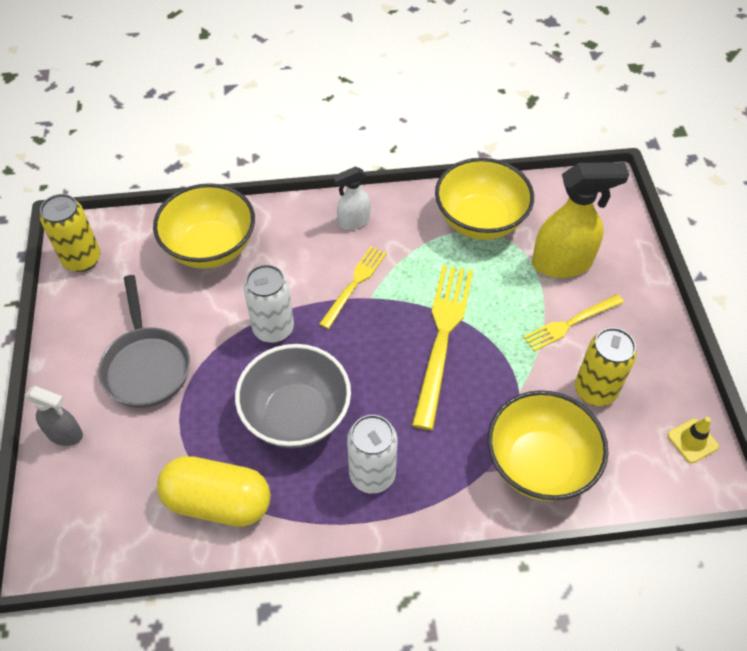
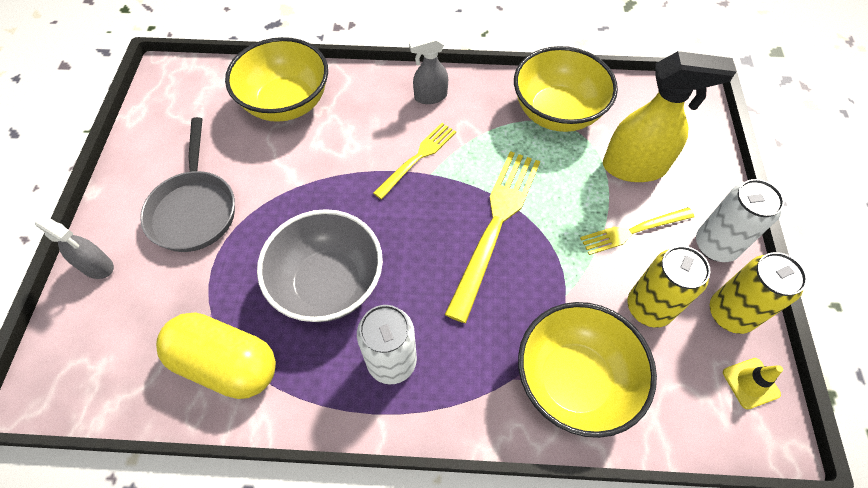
camera: 10 degrees right, 5 degrees up
(82, 259) = (164, 97): yellow can -> yellow can (730, 313)
(273, 328) = (327, 191): white can -> white can (715, 245)
(353, 221) = (430, 96): white spray bottle -> grey spray bottle

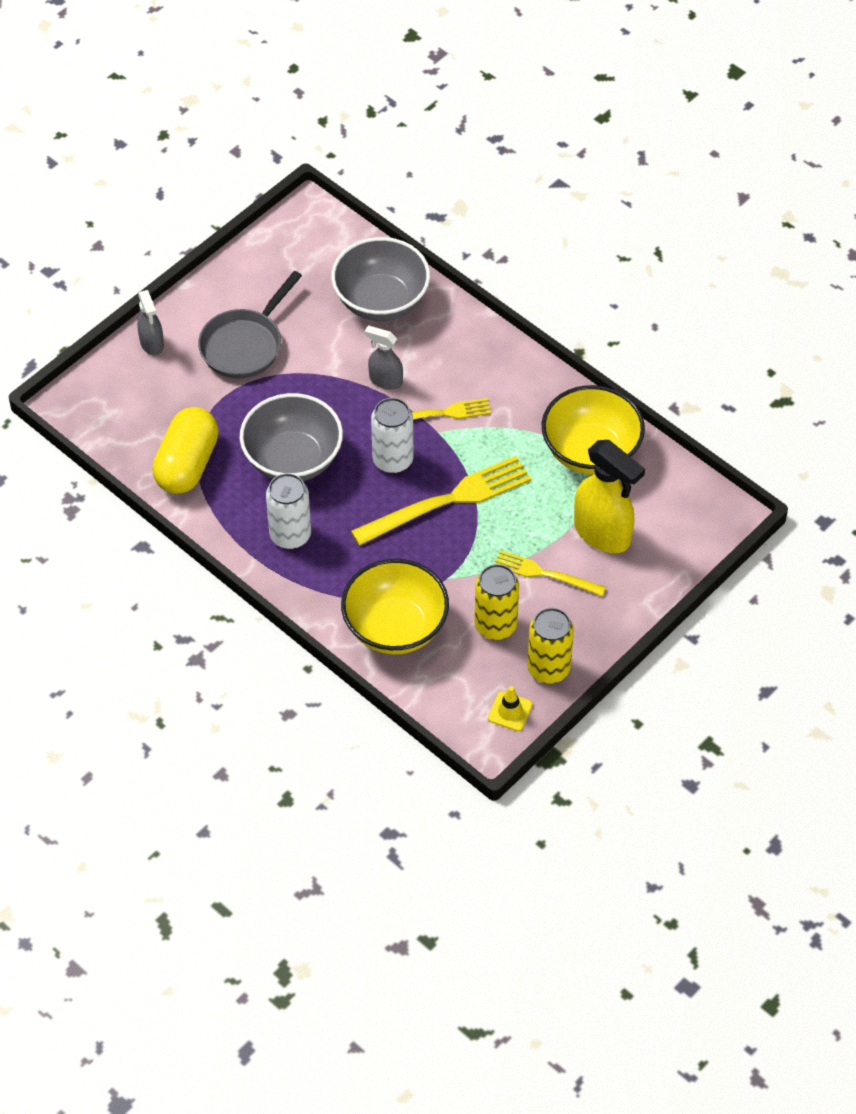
camera: 40 degrees right, 5 degrees down
(226, 363) = (187, 464): yellow capsule -> yellow capsule turned 45 degrees clockwise
(286, 103) = (381, 301): yellow bowl -> grey bowl
(430, 96) = (501, 370): grey spray bottle -> grey spray bottle (385, 380)
(715, 245) = (594, 625): white can -> white can (393, 460)

